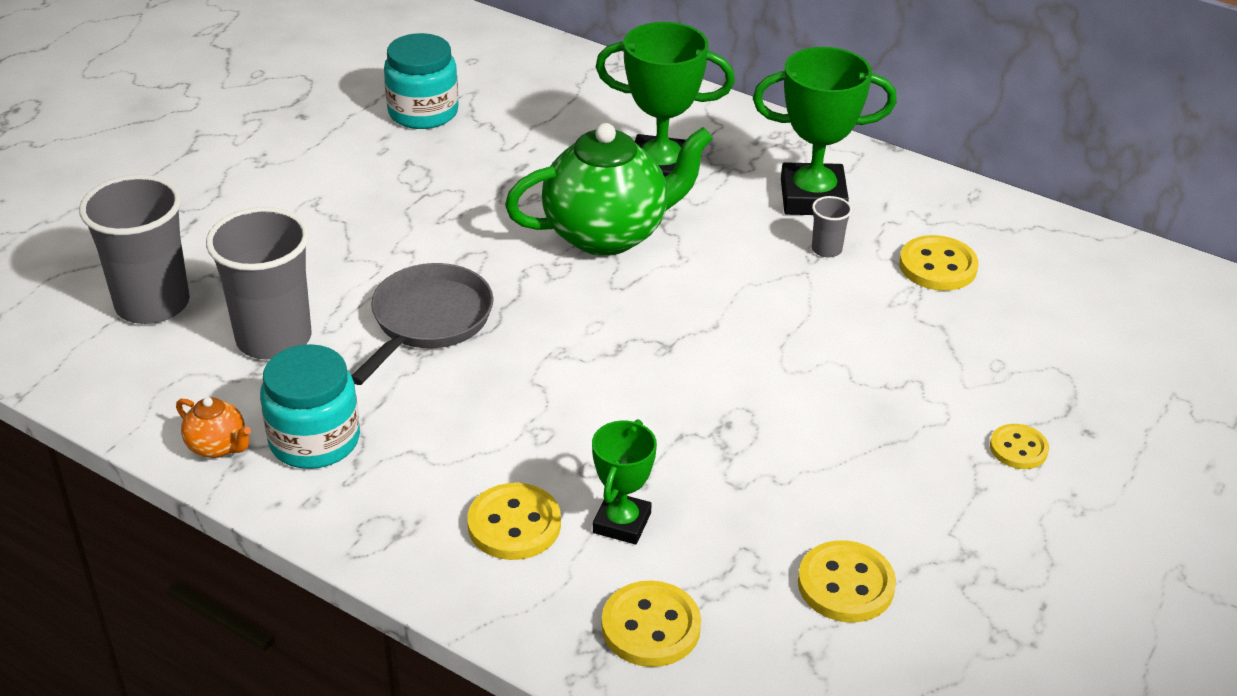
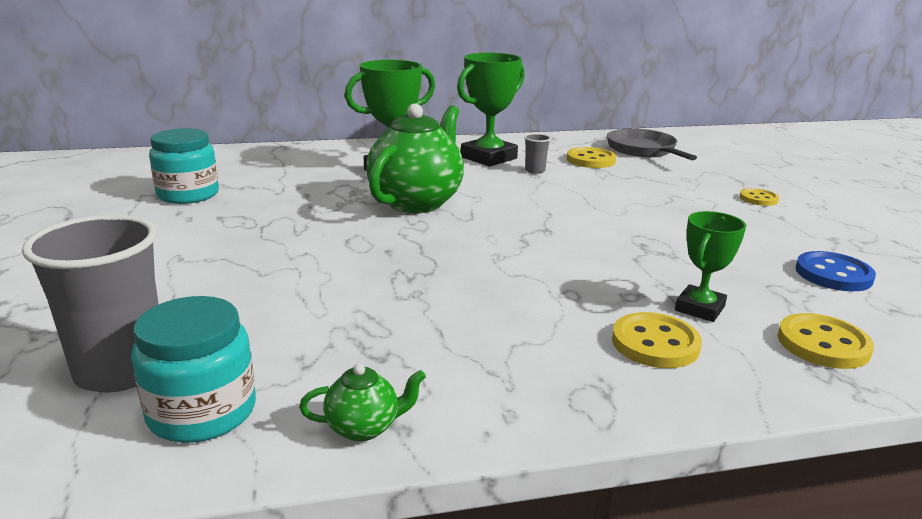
camera: 45 degrees left, 15 degrees down
(218, 446) = (364, 428): orange teapot -> green teapot
(274, 339) = (284, 338): grey cup -> none
(314, 440) = (436, 377): turquoise jar -> turquoise jar (202, 412)
(428, 321) = (387, 278): grey pan -> grey pan (643, 150)
(622, 523) = (699, 308): green trophy -> green trophy turned 60 degrees clockwise
(845, 584) = (833, 274): yellow button -> blue button

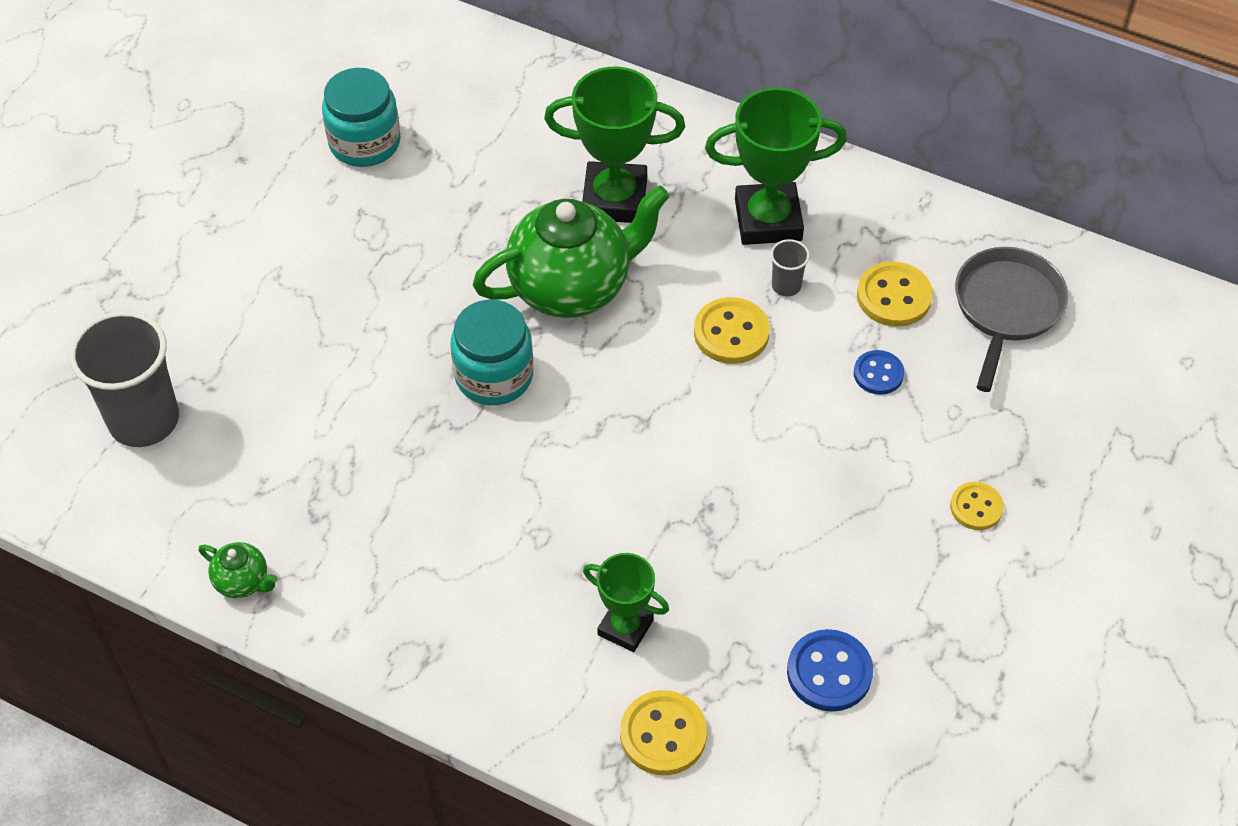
camera: 40 degrees right, 30 degrees up
(202, 412) = (163, 499): turquoise jar -> turquoise jar (494, 376)
(630, 179) = (878, 374): none -> blue button
(655, 343) = (529, 639): yellow button -> yellow button (731, 333)
(699, 308) = (625, 627): green trophy -> green trophy turned 45 degrees clockwise

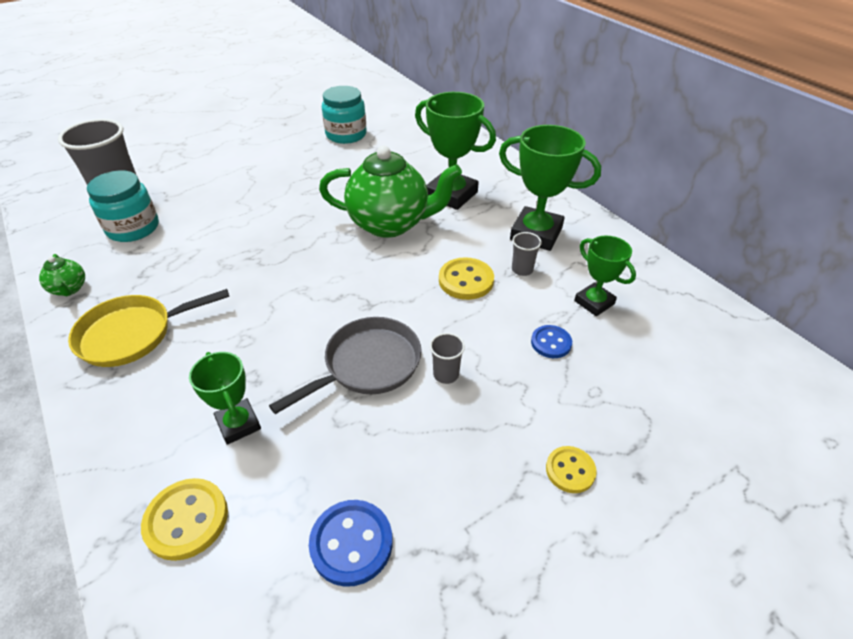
camera: 30 degrees right, 10 degrees down
(397, 595) = (132, 334): none -> yellow pan
(494, 376) = (306, 247): turquoise jar -> turquoise jar (133, 228)
(794, 466) = (446, 374): none -> grey cup
(894, 296) = (594, 302): yellow button -> green trophy
(1006, 308) = (678, 341): grey pan -> grey pan (368, 365)

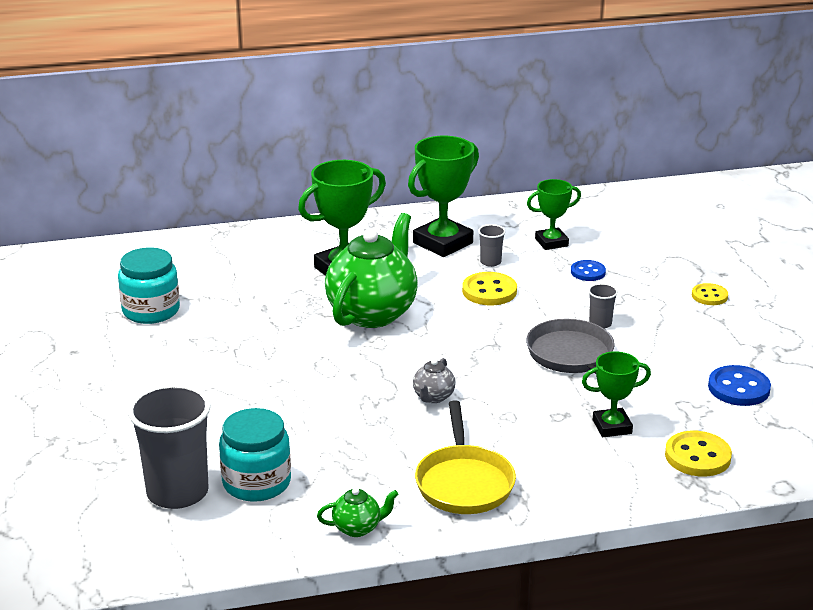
camera: 70 degrees left, 15 degrees down
(267, 286) = (433, 397): none -> grey teapot

